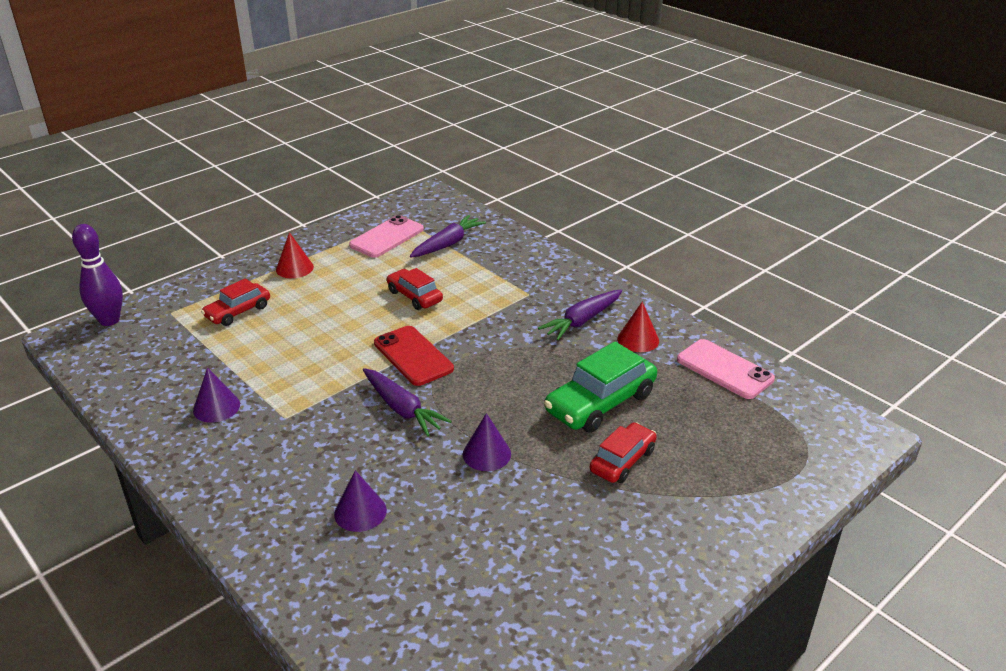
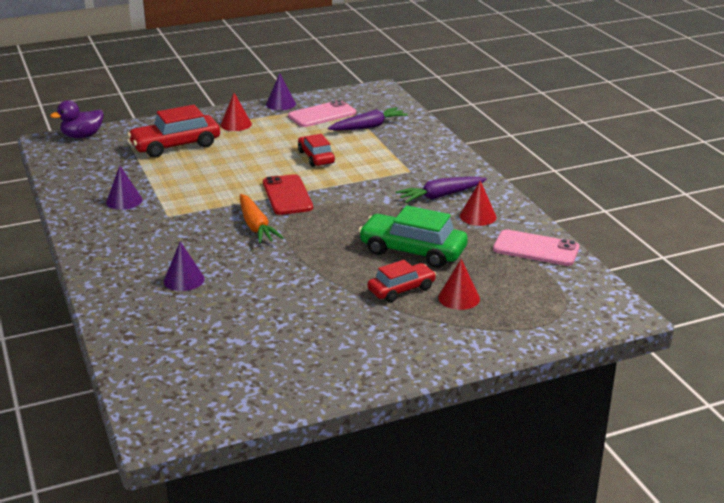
camera: 20 degrees right, 5 degrees down
(109, 320) = (82, 136): purple bowling pin -> purple duck
(238, 312) = (176, 145): red car -> red car, size x1.62
(402, 408) = (256, 226): purple carrot -> orange carrot
(486, 454) = (299, 265): purple cone -> purple cone (281, 104)
(600, 403) = (412, 251): green car -> green car turned 45 degrees clockwise
(690, 456) = (459, 298): none -> red cone
(724, 369) = (536, 249): pink phone -> pink phone turned 45 degrees counterclockwise

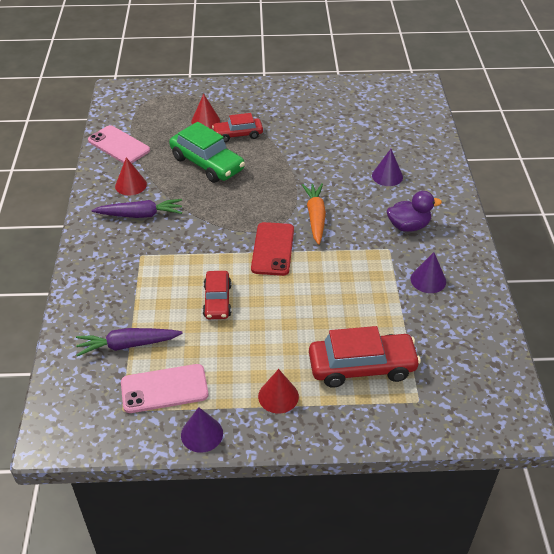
camera: 160 degrees left, 15 degrees up
(82, 136) = (476, 423): purple duck -> purple duck (408, 226)

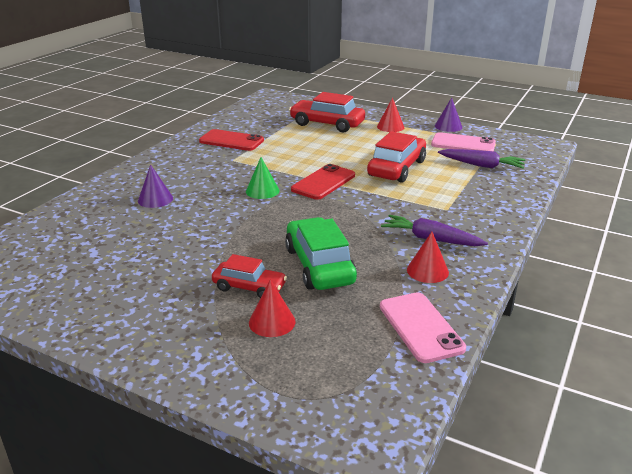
camera: 150 degrees left, 15 degrees down
(217, 301) = (397, 168): red car -> red car, size x1.62
(315, 217) = (262, 191): orange carrot -> green cone
(408, 226) = (197, 166): purple duck -> none
(428, 280) = (231, 141): purple cone -> red phone

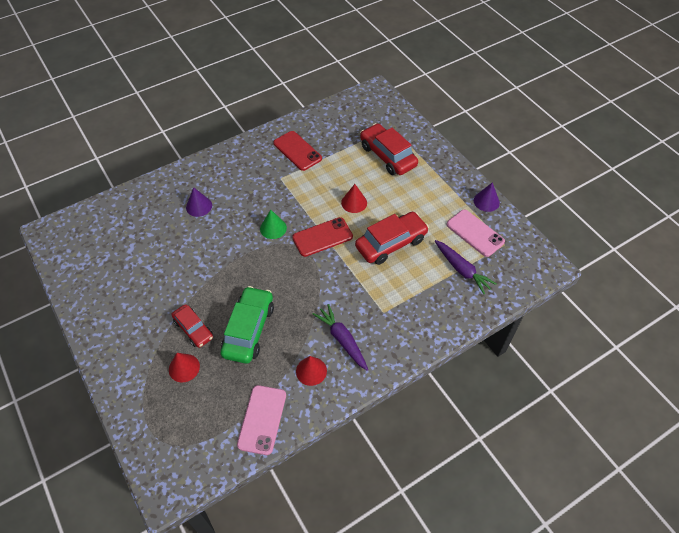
camera: 30 degrees right, 25 degrees up
(390, 127) = (436, 181): red cone -> red cone (354, 202)

